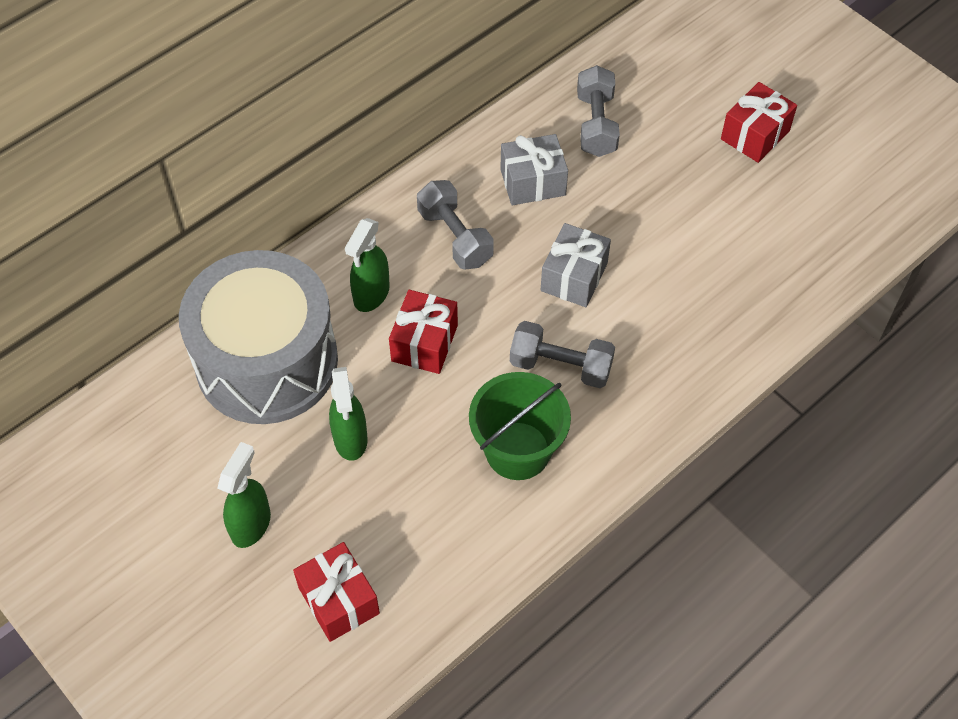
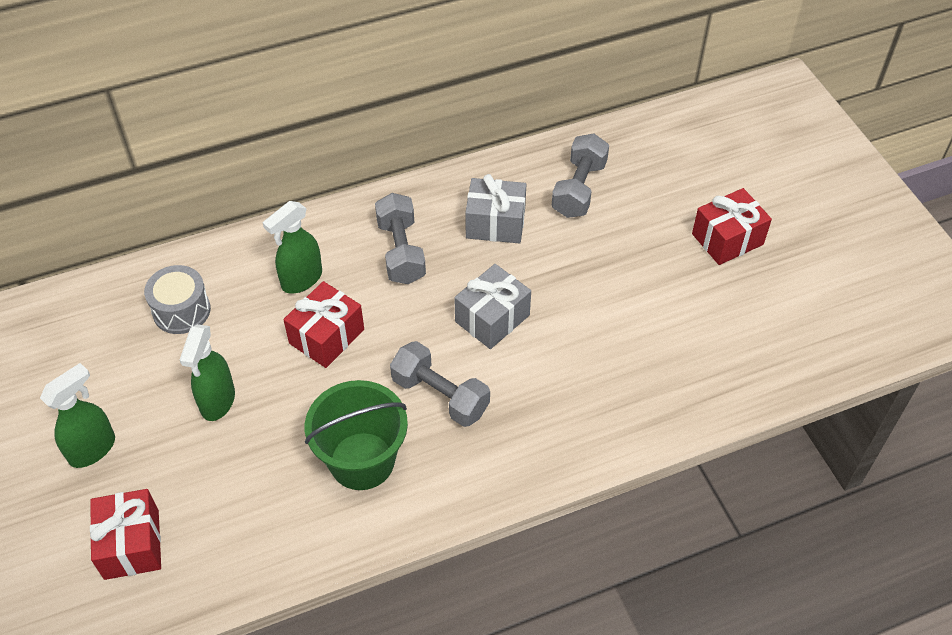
camera: 20 degrees right, 5 degrees down
(267, 361) = (181, 310): grey drum -> grey drum, size x0.42

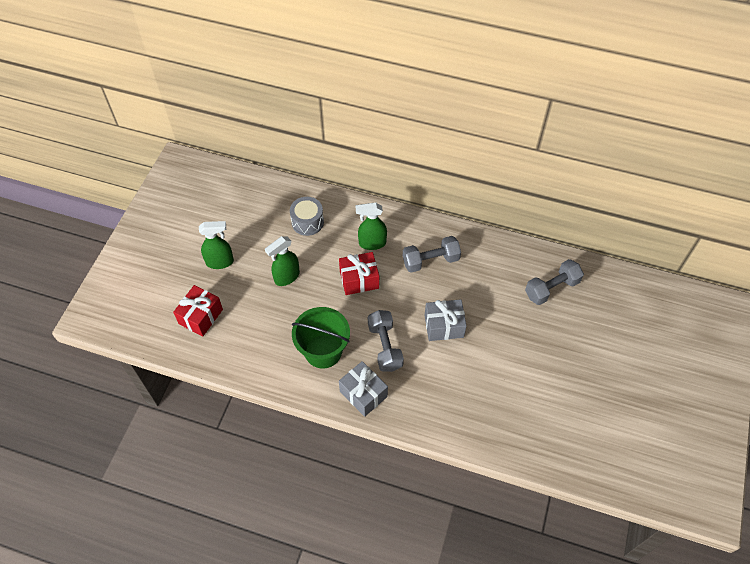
camera: 40 degrees right, 5 degrees up
(401, 251) = (430, 261): grey dumbbell -> grey dumbbell turned 45 degrees clockwise
(495, 223) = (490, 278): grey gift -> grey gift (363, 394)
(727, 239) = (608, 371): red gift -> none

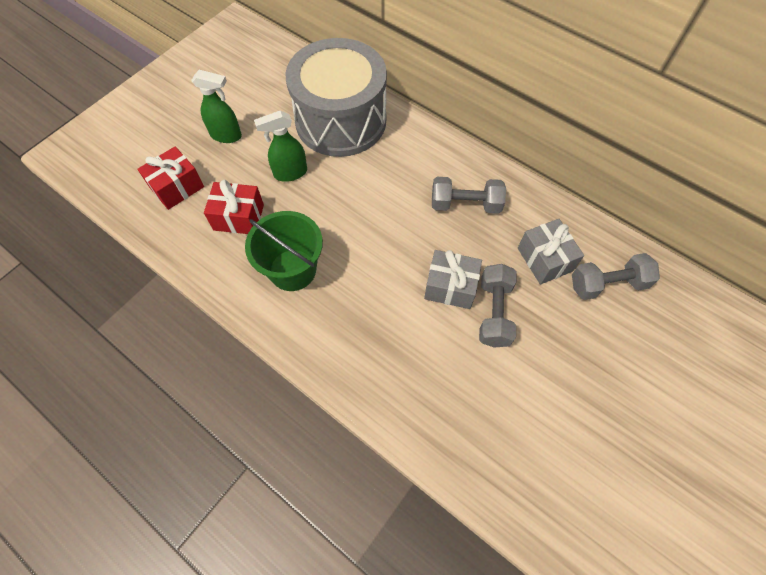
camera: 20 degrees right, 5 degrees up
(307, 222) = (341, 120): grey drum -> grey drum, size x2.36
(359, 280) = (371, 201): red gift -> red gift (238, 217)
(363, 394) = (317, 337): grey gift -> grey gift (544, 259)
(372, 243) = (403, 164): green spray bottle -> none
(385, 346) = (368, 288): grey dumbbell -> grey dumbbell (494, 312)

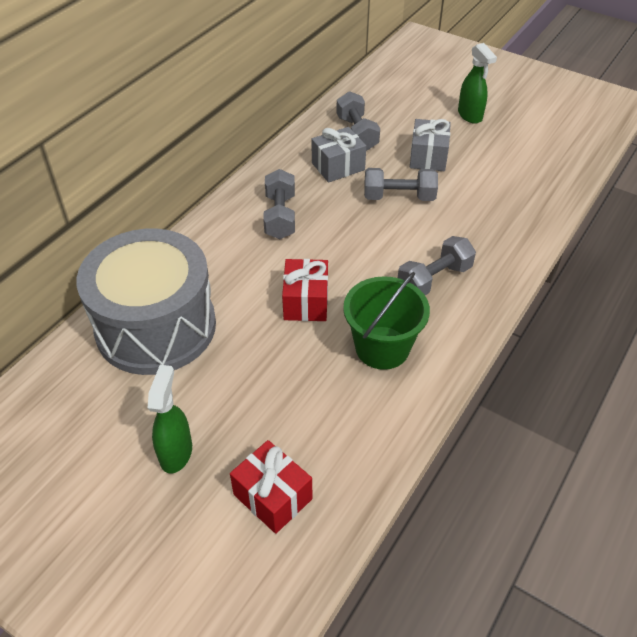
camera: 95 degrees left, 15 degrees down
(238, 217) = (316, 412): red gift -> red gift (306, 302)
(290, 173) = (243, 368): green spray bottle -> green spray bottle (470, 116)
(369, 326) = (434, 279): none -> grey dumbbell
(450, 287) = (378, 225): grey gift -> grey gift (428, 157)

